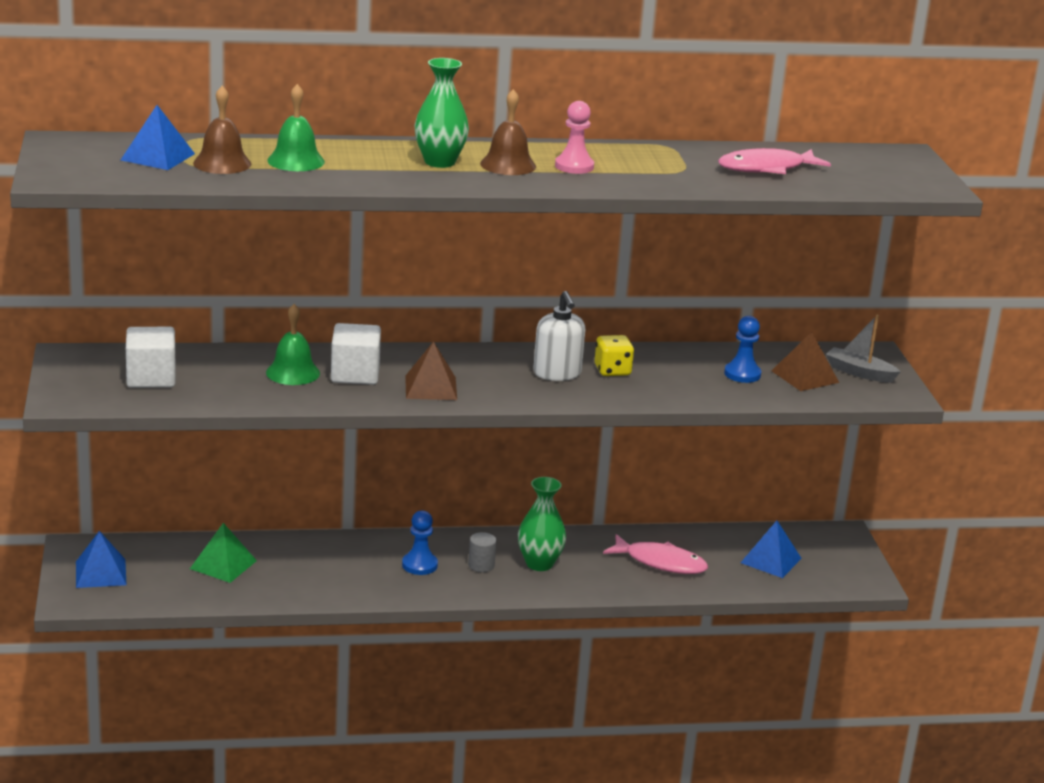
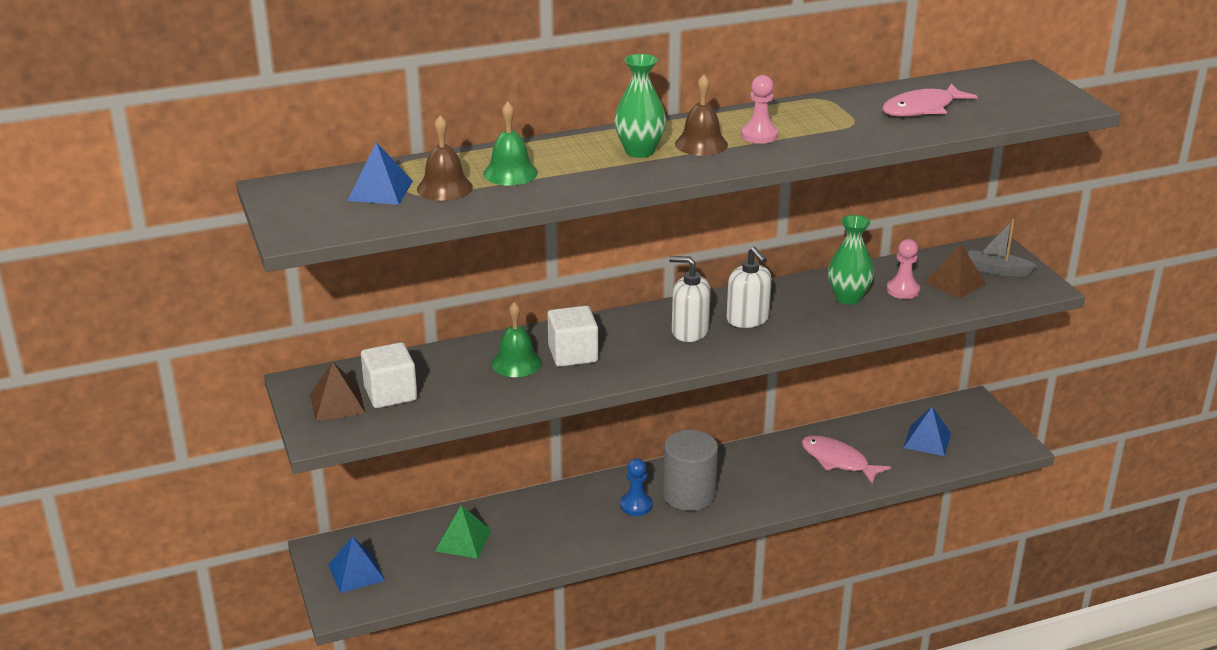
camera: 10 degrees left, 5 degrees up
(431, 387) = (646, 355): brown pyramid -> brown pyramid (337, 403)
(481, 565) = (689, 495): grey cylinder -> grey cylinder, size x2.20
(489, 374) = (689, 331): none -> white soap dispenser
(539, 564) = (737, 483): green vase -> green vase (848, 298)
(612, 371) = (793, 307): yellow dice -> none
(660, 562) = (838, 461): pink fish -> pink fish turned 150 degrees counterclockwise
(742, 374) = (903, 290): blue pawn -> pink pawn

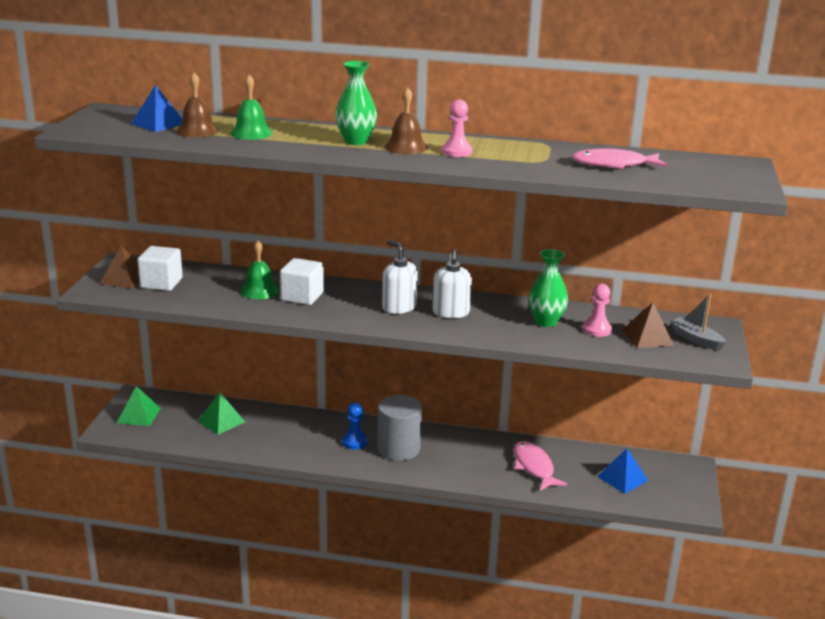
camera: 30 degrees right, 5 degrees down
(356, 572) = (139, 415): blue pyramid -> green pyramid

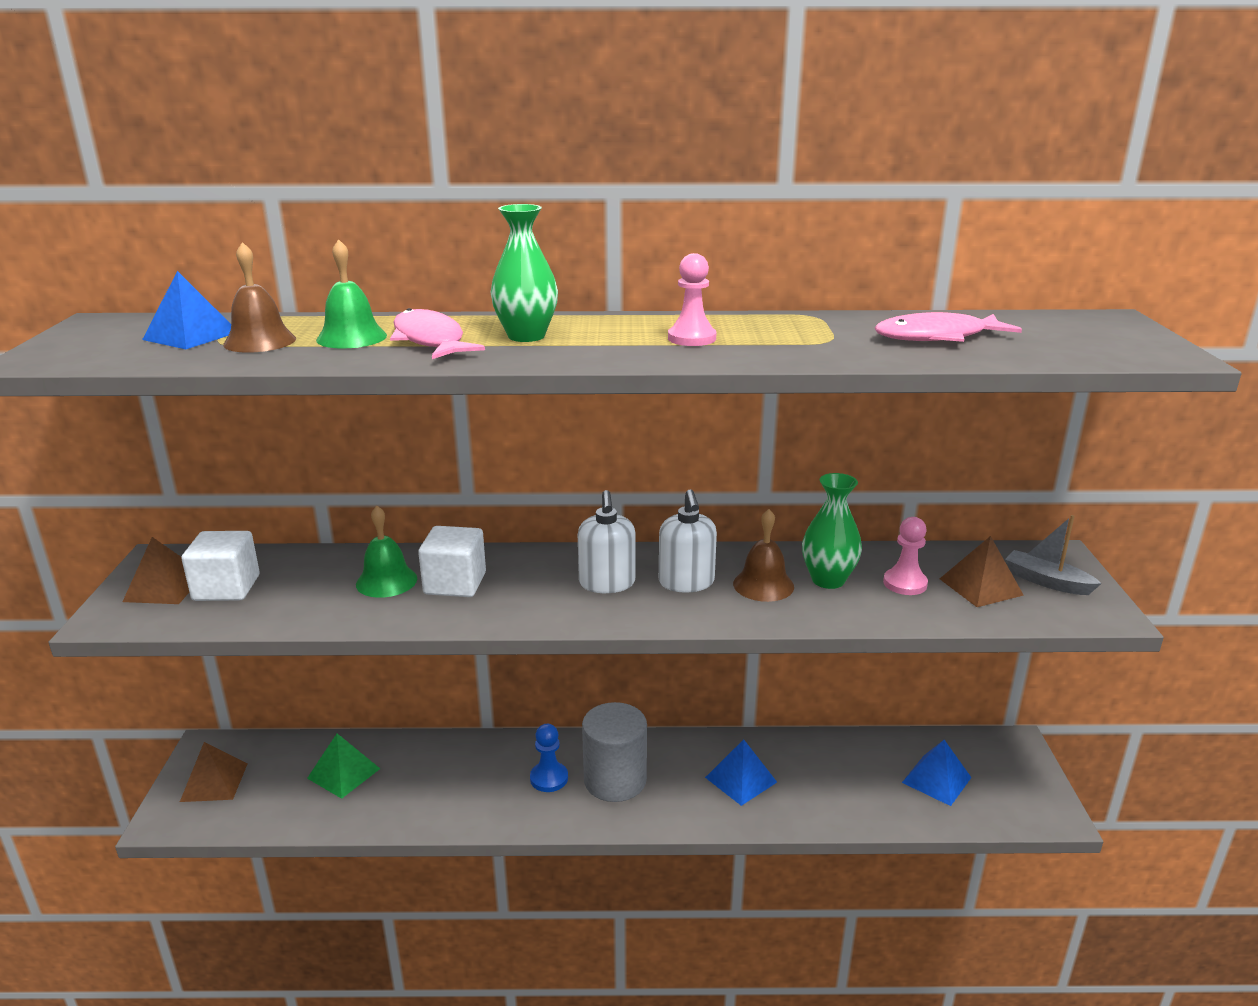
camera: 10 degrees left, 0 degrees up
(139, 415) = (214, 782): green pyramid -> brown pyramid
(399, 307) = (607, 583): white soap dispenser -> white soap dispenser turned 135 degrees counterclockwise
(406, 147) = (609, 338): brown bell -> brown bell (763, 585)
(484, 460) = (741, 779): none -> blue pyramid
(534, 467) = (812, 780): pink fish -> pink fish (430, 340)

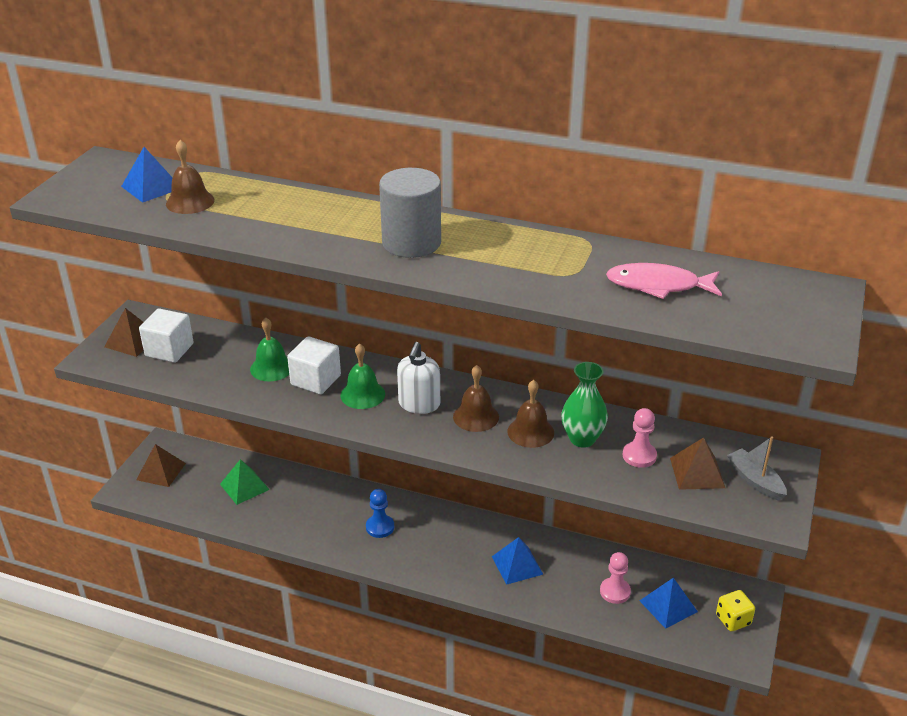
camera: 20 degrees right, 10 degrees up
(351, 337) = (248, 208): green bell -> green bell (362, 394)
(430, 340) = (297, 221): pink fish -> none
(526, 336) = (363, 228): green vase -> none
(615, 780) = (425, 541): grey cylinder -> grey cylinder (411, 243)
(686, 582) = (476, 416): white soap dispenser -> brown bell
(692, 338) = (474, 252): pink pawn -> pink pawn (615, 591)
(1013, 776) = (733, 620): none -> yellow dice

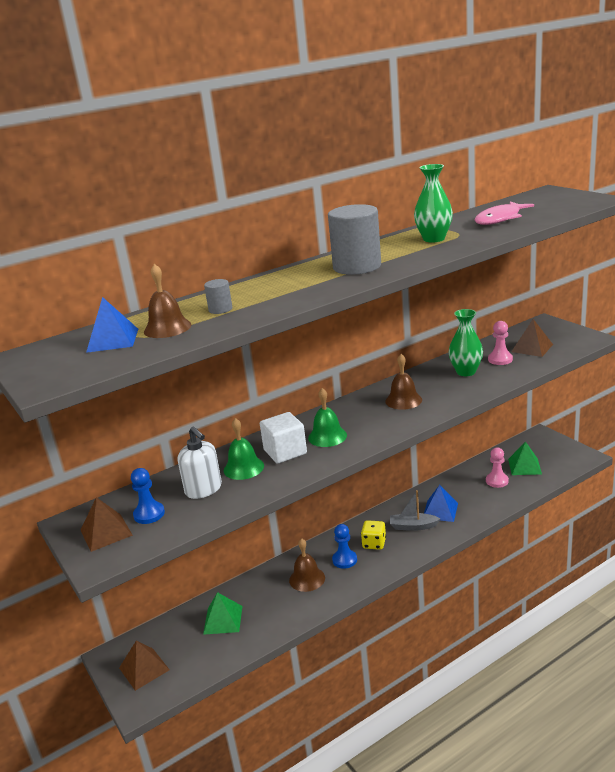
camera: 50 degrees left, 10 degrees down
(169, 350) = (149, 514): white cube -> blue pawn
(247, 210) = (220, 309): none -> grey cylinder
(419, 404) = (365, 417): white soap dispenser -> white soap dispenser (203, 489)
(530, 432) = (440, 386): brown bell -> brown bell (307, 579)
(541, 261) = (434, 239): none -> green vase
(668, 606) = (524, 466): blue pyramid -> green pyramid
(733, 620) = (553, 449): yellow dice -> yellow dice (374, 543)
(755, 481) = (554, 335): grey boat -> grey boat (413, 526)

